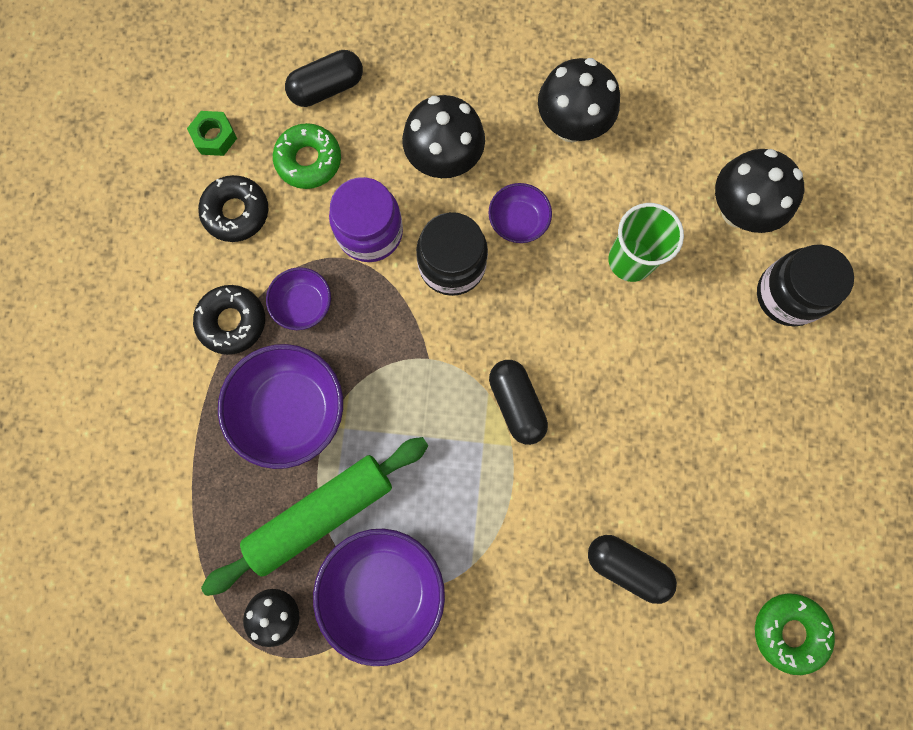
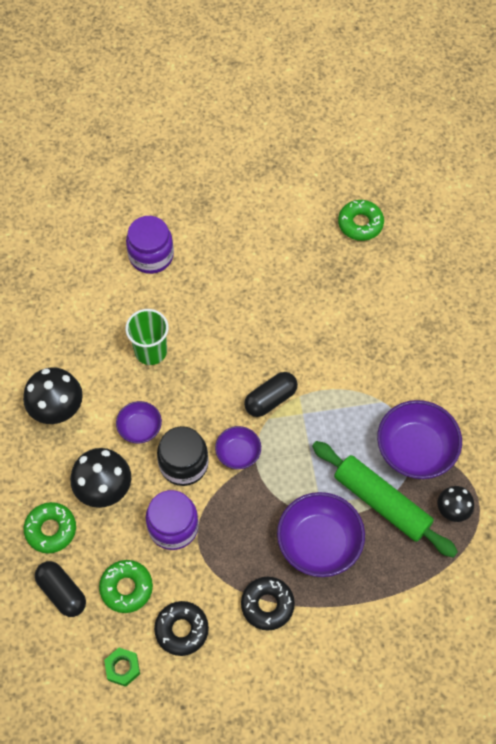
camera: 105 degrees left, 15 degrees down
(303, 304) = (240, 558): purple bowl -> purple bowl (238, 453)
(409, 90) = (51, 530): none -> green donut
(626, 566) = (352, 314): black capsule -> none
(738, 211) = (99, 293): black mushroom -> none
(788, 295) = (151, 256): black jar -> purple jar

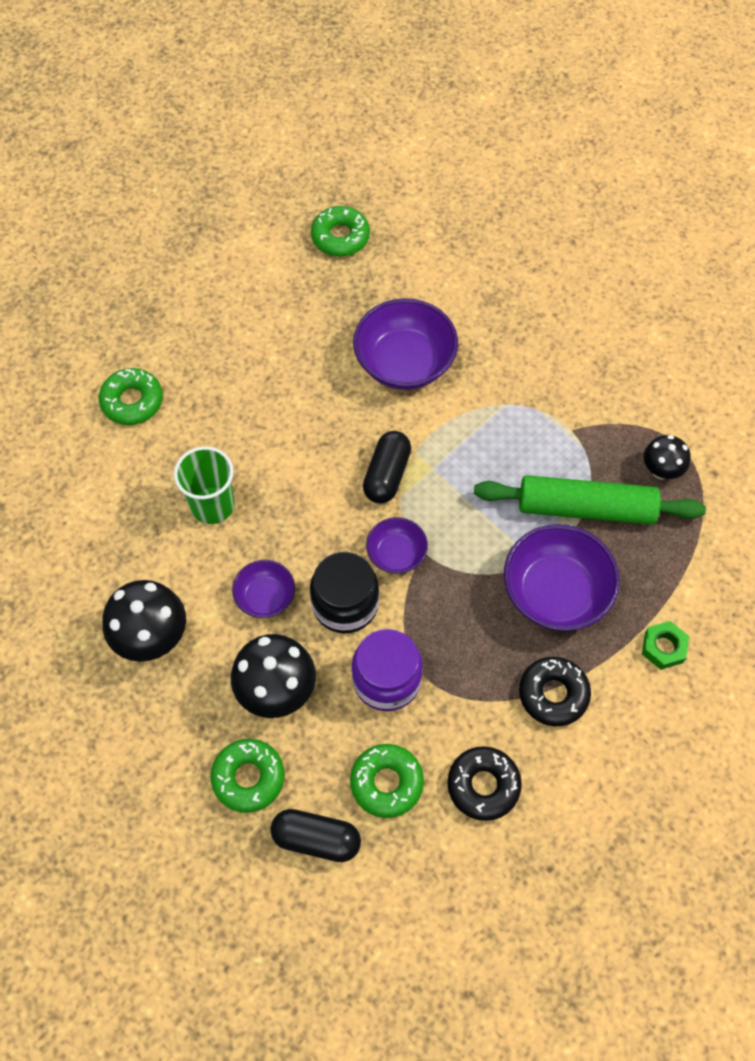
camera: 35 degrees left, 0 degrees up
(122, 668) = (451, 874): green nut -> green nut (663, 647)
(151, 256) = (132, 401): purple jar -> green donut
(415, 450) = (577, 433): purple bowl -> purple bowl (404, 363)

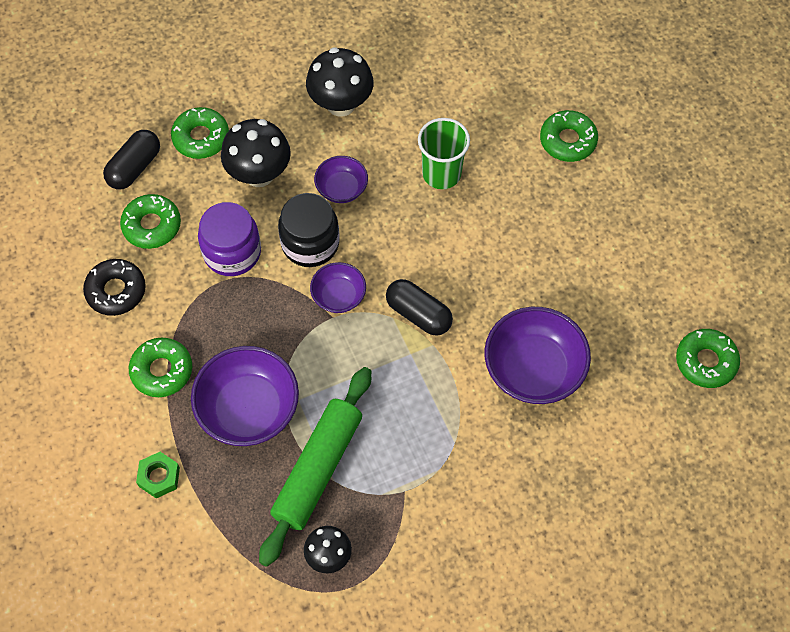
camera: 110 degrees right, 0 degrees up
(553, 694) = (162, 371): black donut -> green donut

